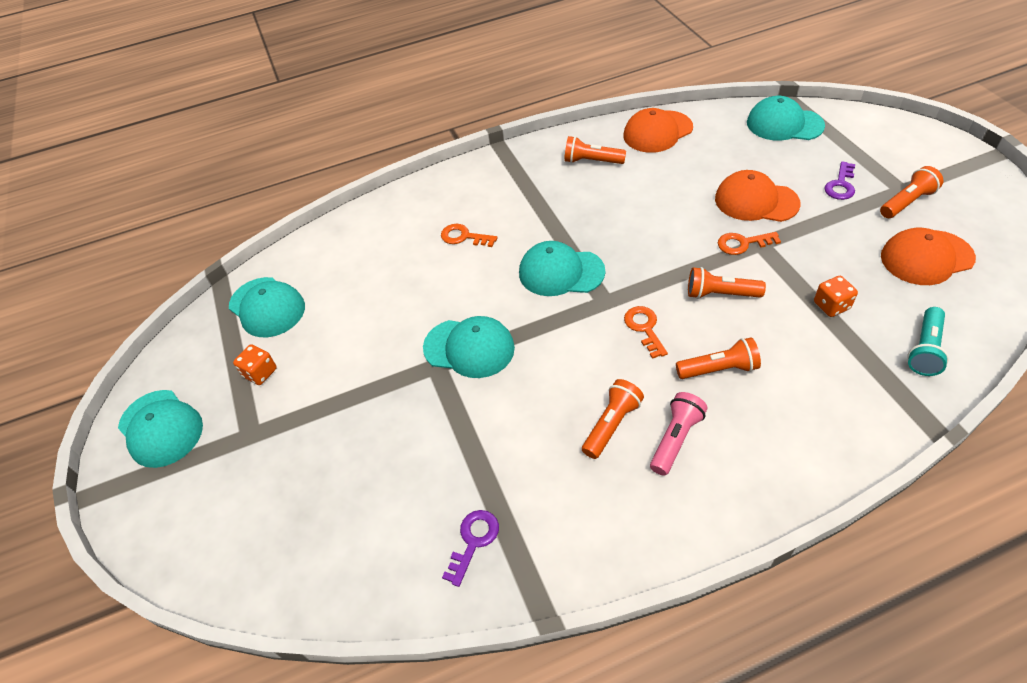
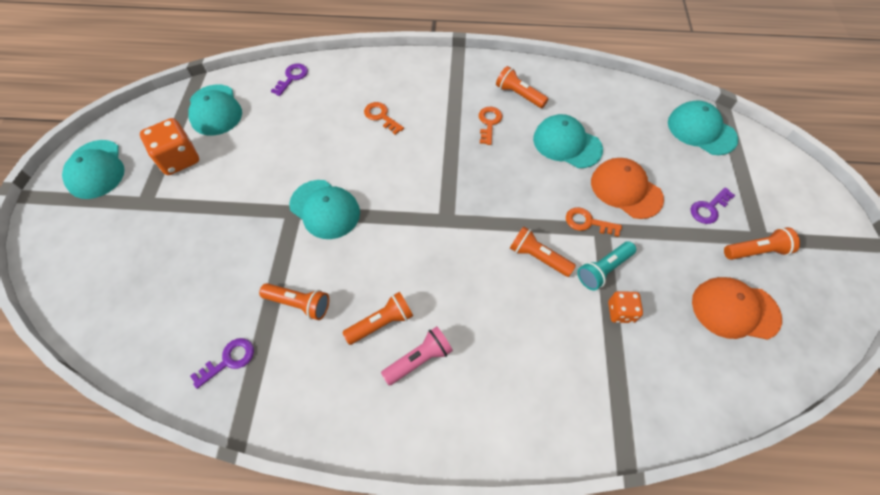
camera: 20 degrees right, 10 degrees up
(260, 373) = (179, 159): orange dice -> orange dice, size x1.71
(335, 240) = (292, 78): none -> purple key
(561, 272) = (431, 179): turquoise cap -> turquoise cap (567, 144)
(644, 328) = (460, 257): orange key -> orange key (489, 123)
(657, 132) = (589, 91): orange cap -> none
(719, 369) = (492, 320): orange flashlight -> orange flashlight (299, 304)
(925, 349) = (670, 390): turquoise flashlight -> turquoise flashlight (603, 270)

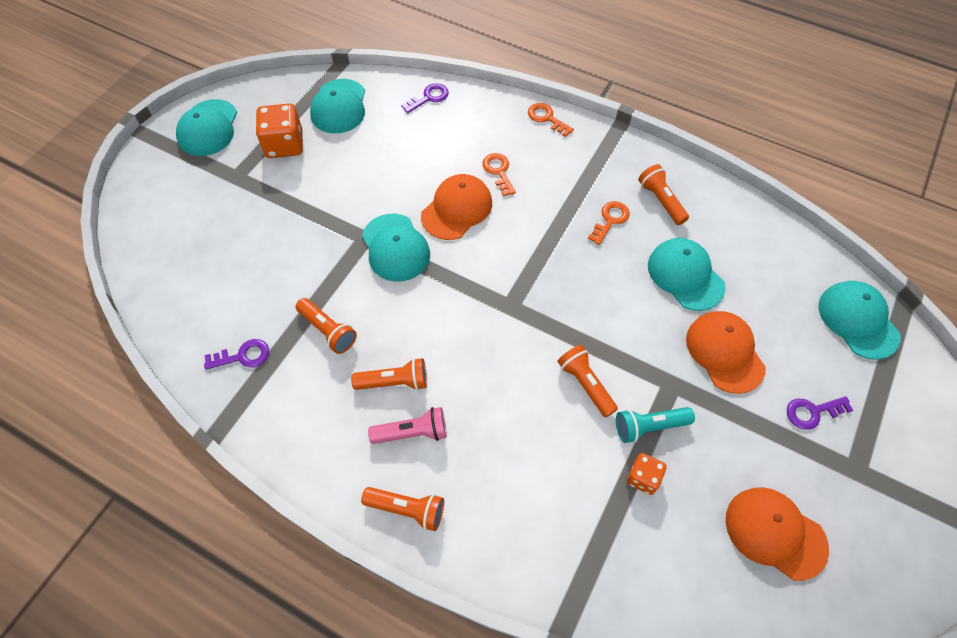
camera: 25 degrees right, 0 degrees up
(362, 158) = (457, 209): none -> orange cap
(588, 222) = (660, 370): orange key -> orange key (546, 118)
(756, 251) = (841, 482): orange flashlight -> orange flashlight (407, 509)

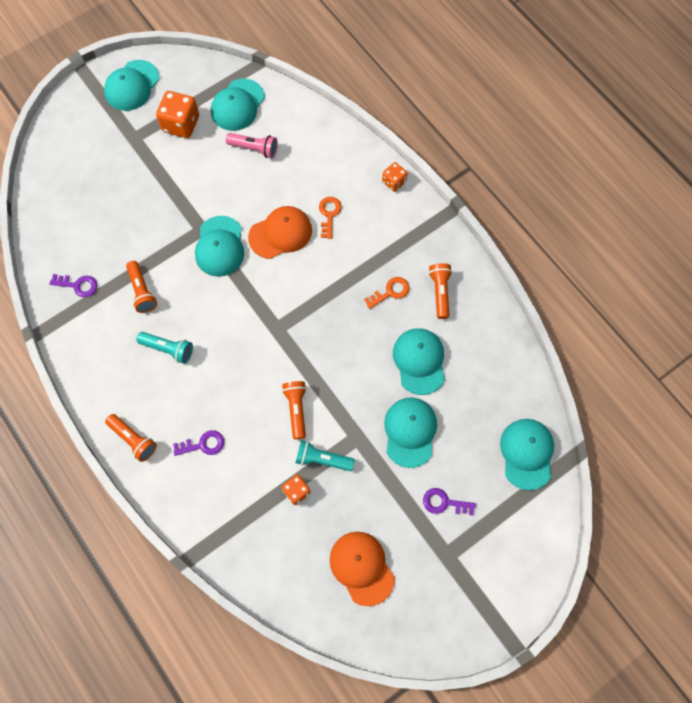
camera: 25 degrees right, 10 degrees up
(394, 382) = (168, 349): orange flashlight -> turquoise flashlight
(412, 432) = (162, 390): pink flashlight -> pink flashlight (254, 148)
(429, 98) = (311, 125): purple key -> purple key (203, 444)
(546, 118) = (394, 182): orange key -> orange dice
(724, 352) = (410, 432): orange cap -> turquoise cap

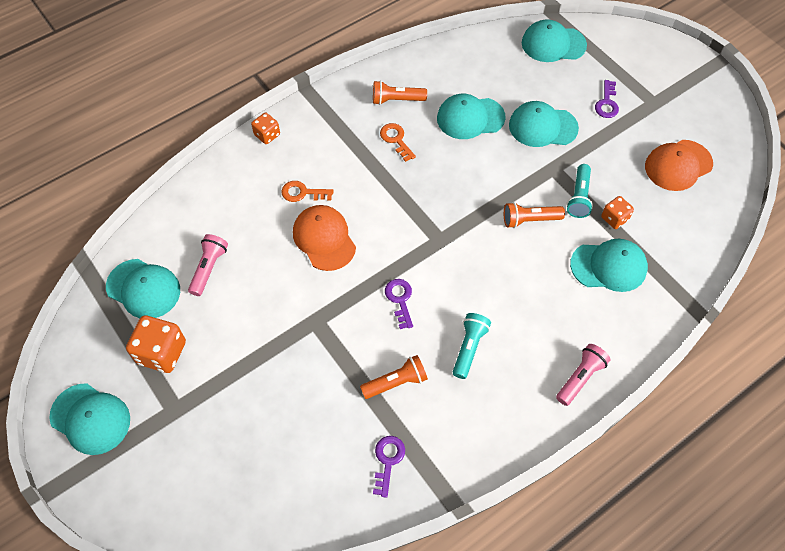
camera: 90 degrees left, 10 degrees down
(133, 439) = (580, 378): orange flashlight -> pink flashlight
(203, 444) = (577, 306): purple key -> purple key (400, 300)
(220, 246) = (338, 300): turquoise cap -> turquoise cap (609, 266)

